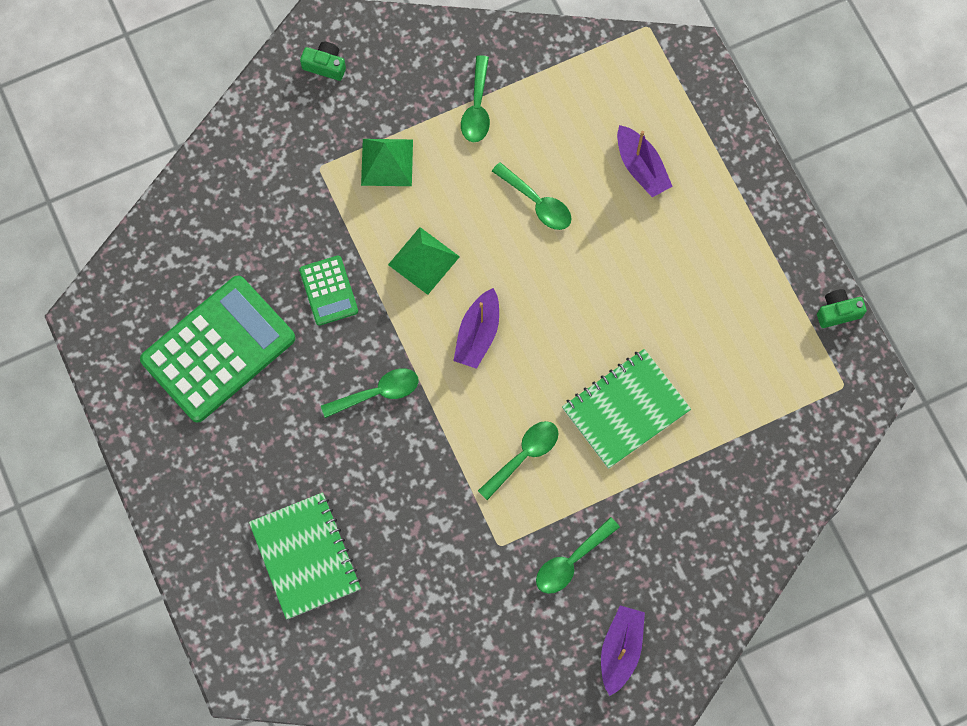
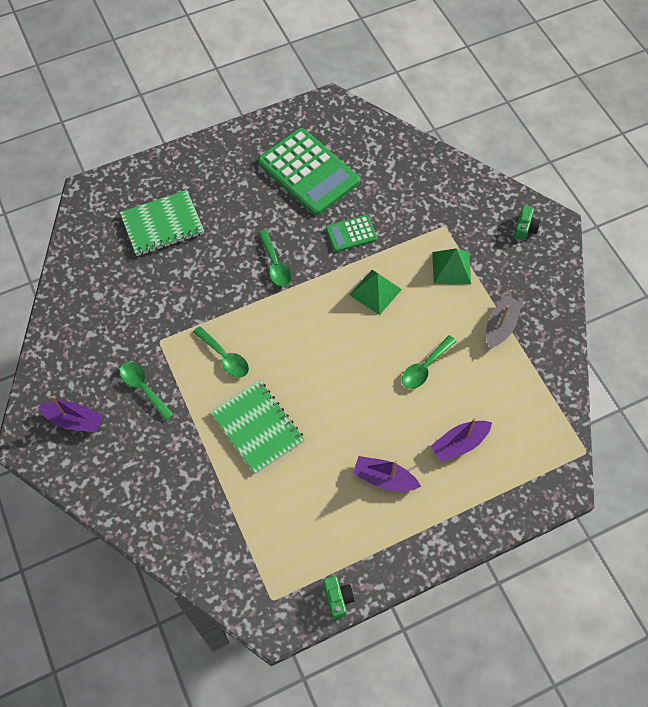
camera: 90 degrees right, 10 degrees down
(477, 108) = (500, 326): green spoon -> grey boat
(478, 334) = (318, 327): purple boat -> purple boat (384, 478)

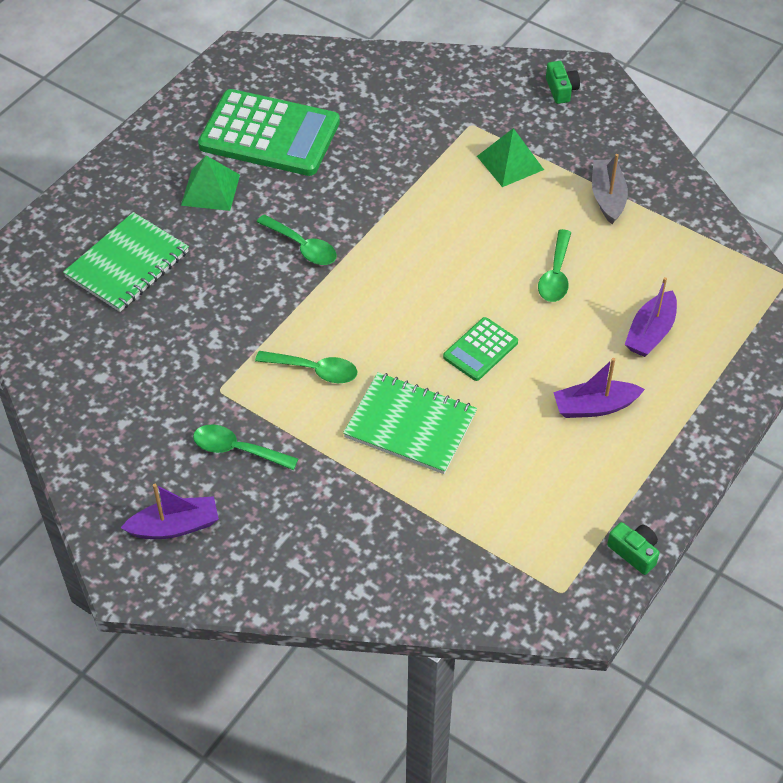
camera: 30 degrees left, 10 degrees down
(351, 234) = (369, 177): green calculator -> green calculator (480, 350)
(375, 292) = (442, 224): green pyramid -> green pyramid (210, 190)

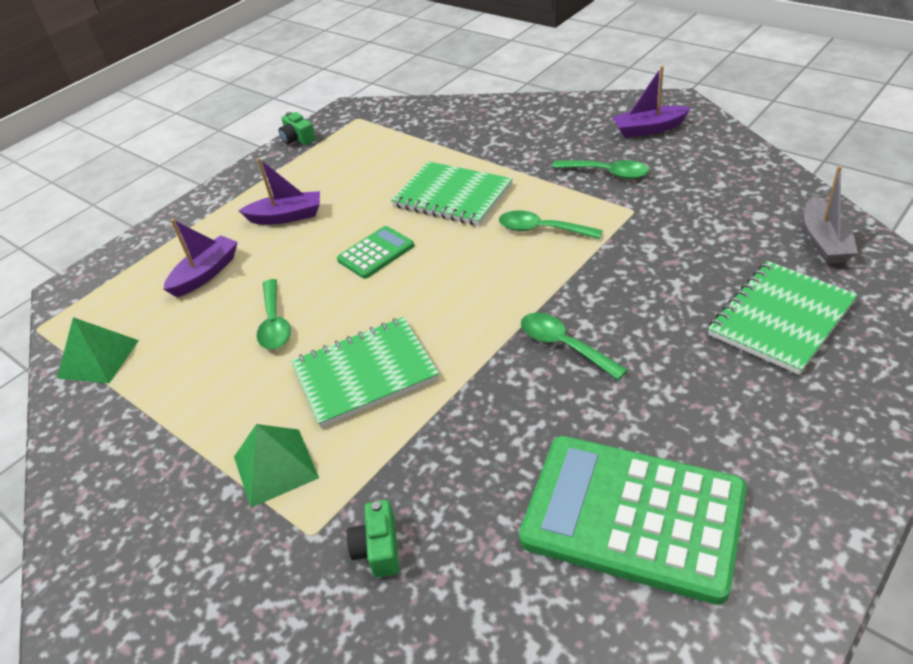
camera: 170 degrees left, 10 degrees down
(210, 190) = (703, 419): green pyramid -> green pyramid (98, 358)
(461, 228) = (365, 373): none -> green notebook
(556, 275) = (274, 323): green spoon -> green spoon turned 150 degrees clockwise
(561, 89) = (145, 609): green camera -> green camera (378, 548)
(607, 197) = (171, 417): grey boat -> grey boat (824, 241)

